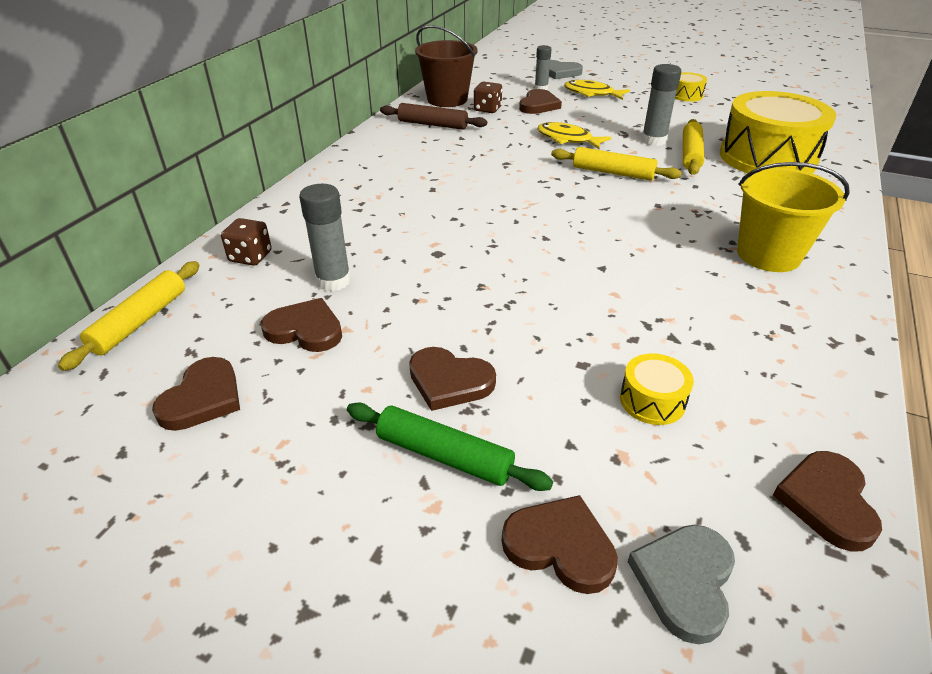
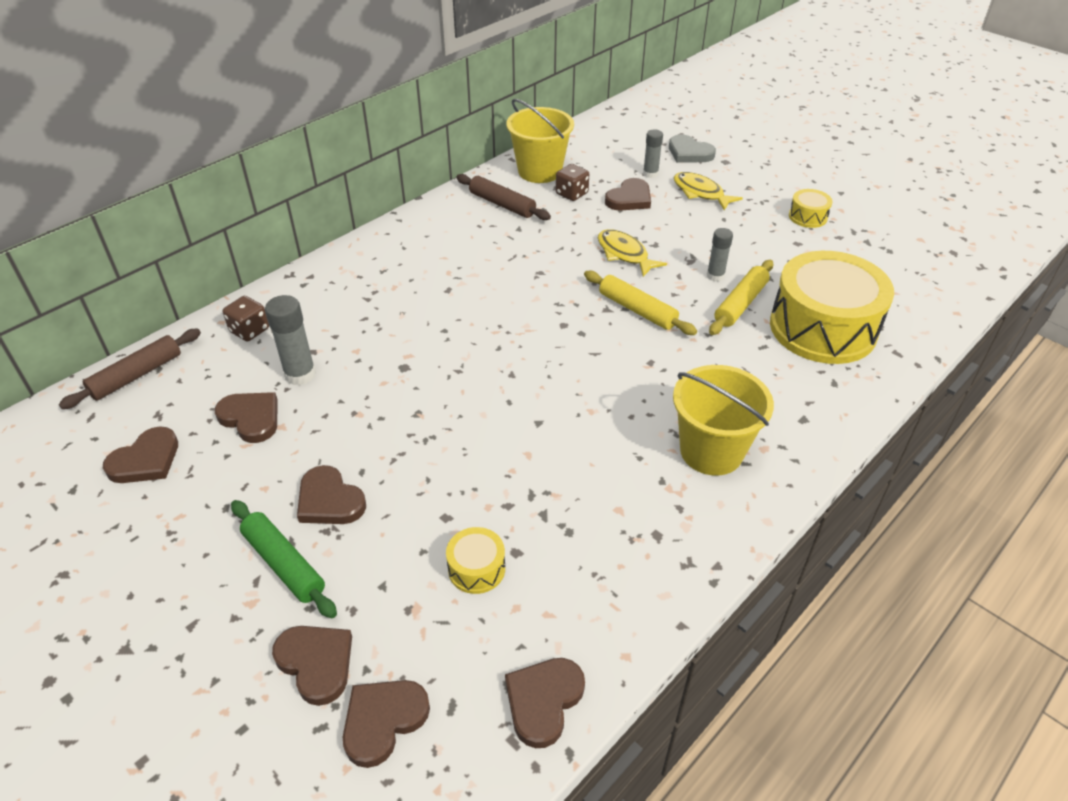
camera: 20 degrees right, 5 degrees up
(140, 321) = (136, 375): yellow rolling pin -> brown rolling pin
(447, 99) = (540, 171): brown bucket -> yellow bucket
(653, 140) = (715, 276): grey glue stick -> grey glue stick, size x0.65
(685, 582) = (383, 721): grey heart -> brown heart

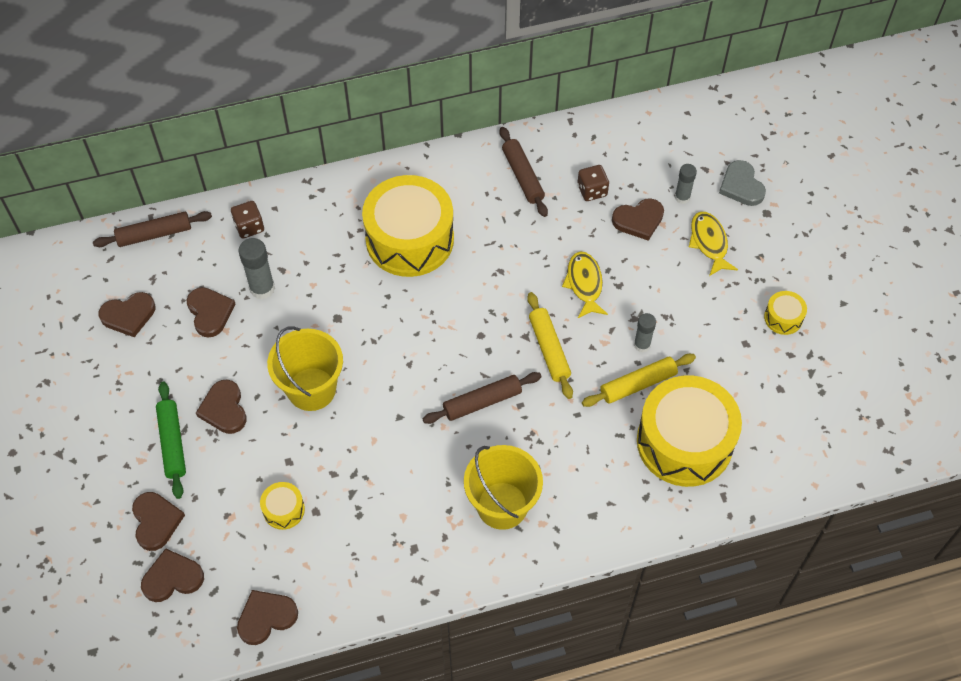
camera: 30 degrees right, 15 degrees up
(431, 281) = (409, 239): none -> yellow drum
(540, 171) = (584, 148): yellow bucket -> yellow bucket (311, 389)
(612, 375) = (482, 402): none -> brown rolling pin

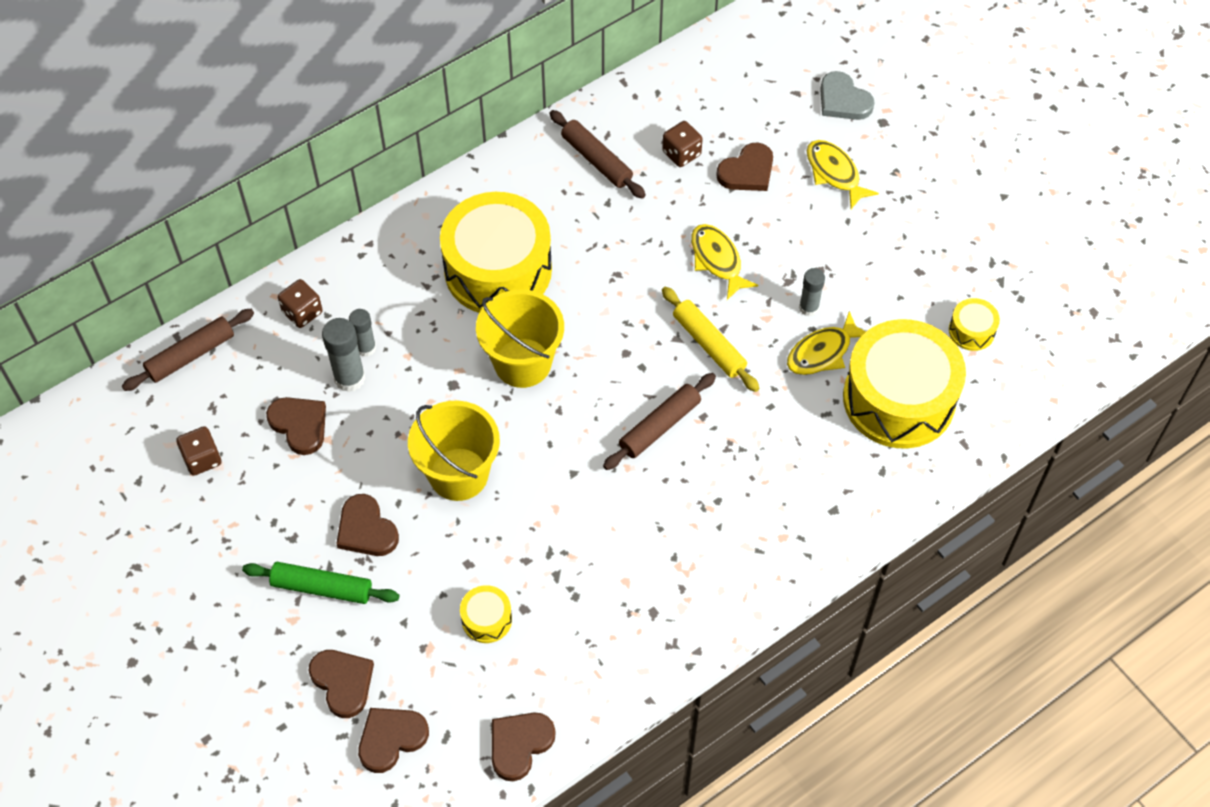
camera: 20 degrees left, 0 degrees up
(128, 315) = (202, 459): brown heart -> brown dice
(172, 443) = (322, 588): green rolling pin -> green rolling pin turned 45 degrees counterclockwise
(502, 505) = (730, 532): yellow bucket -> yellow bucket (522, 363)
(638, 384) = (822, 352): yellow rolling pin -> yellow fish
(682, 197) = (784, 132): grey glue stick -> grey glue stick (366, 348)
(783, 318) = (947, 231): yellow drum -> yellow drum (971, 331)

